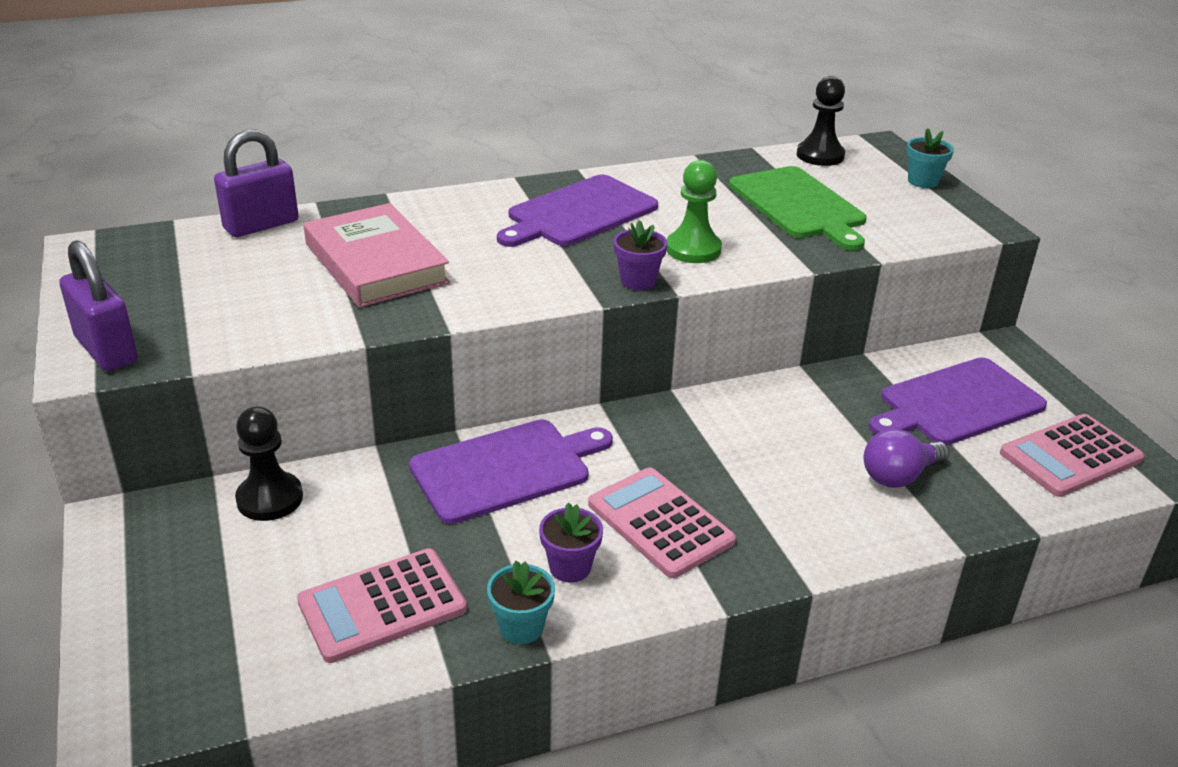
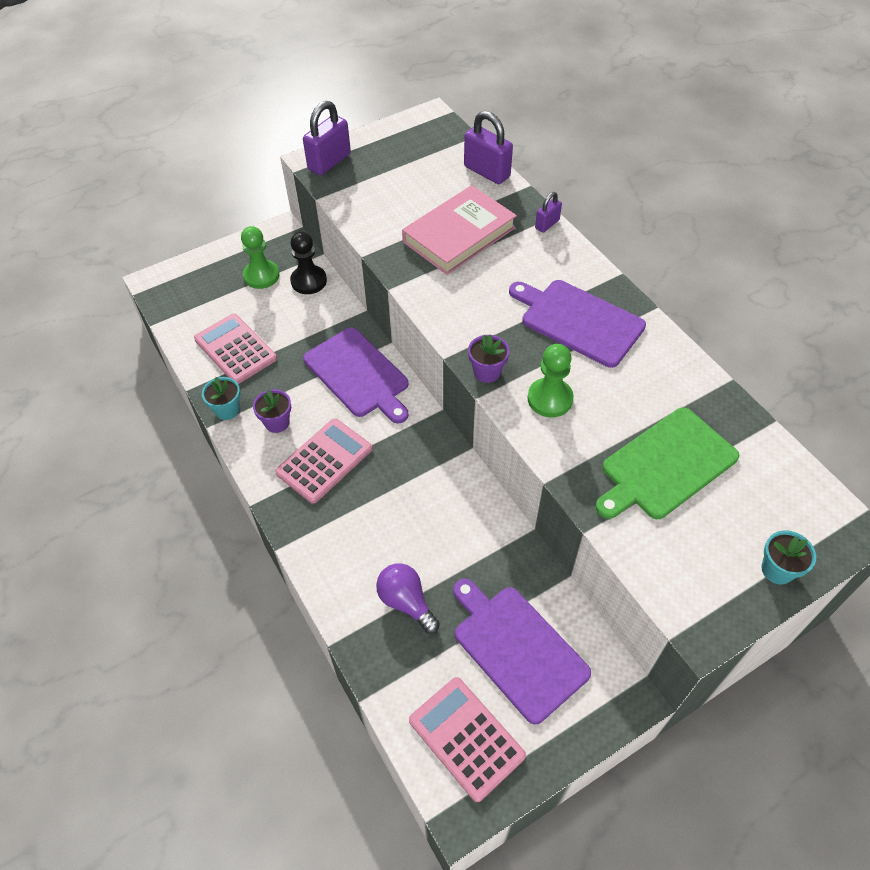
camera: 80 degrees right, 20 degrees up
(215, 556) = (261, 276): none -> green pawn
(400, 203) = (547, 224): none -> purple padlock
(820, 155) = (788, 477): black pawn -> none

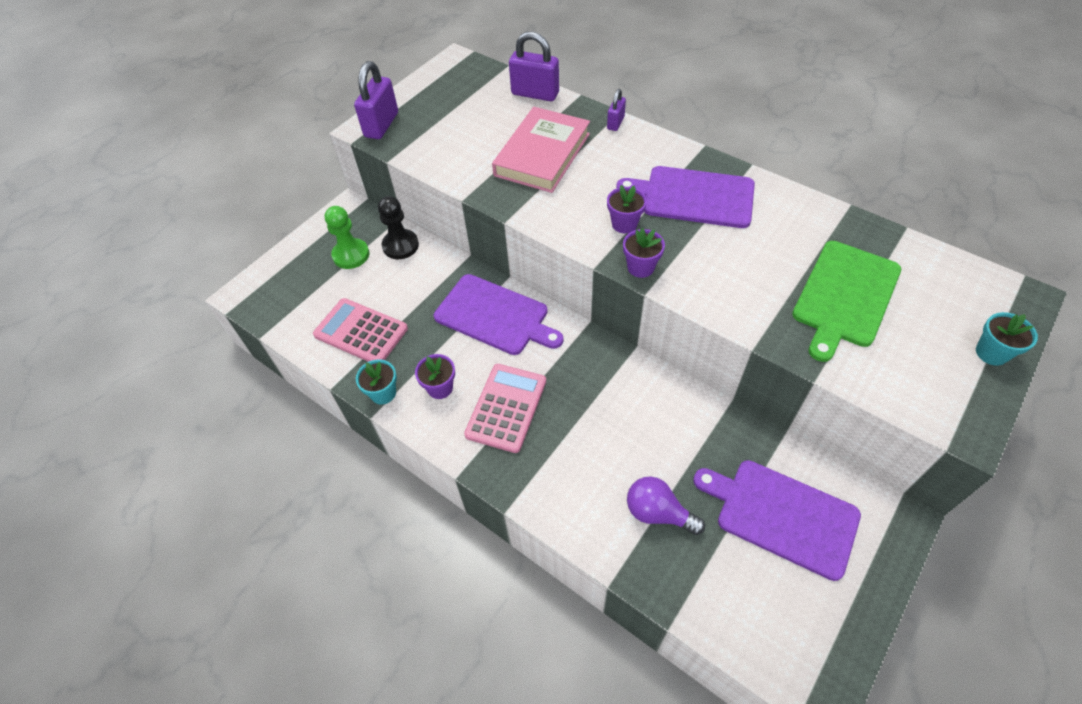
camera: 20 degrees left, 0 degrees up
(466, 738) = (786, 621): pink calculator -> none
(496, 326) = (624, 224): none -> purple flower pot
(550, 399) = (711, 272): green pawn -> none

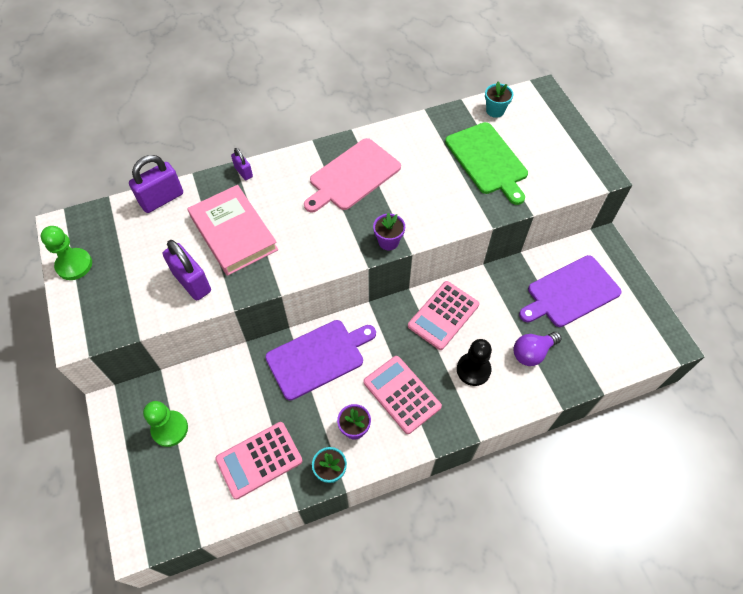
camera: 60 degrees left, 5 degrees up
(381, 125) = (89, 321): purple padlock -> purple padlock (192, 282)
(400, 245) = (193, 386): black pawn -> black pawn (473, 370)
(426, 87) = (74, 265): none -> green pawn
(624, 224) = (344, 227): purple flower pot -> none
(631, 395) = (443, 315): none -> pink calculator
(693, 196) = (352, 176): purple cutting board -> pink cutting board
(991, 353) = (566, 130): turquoise flower pot -> turquoise flower pot (495, 111)

